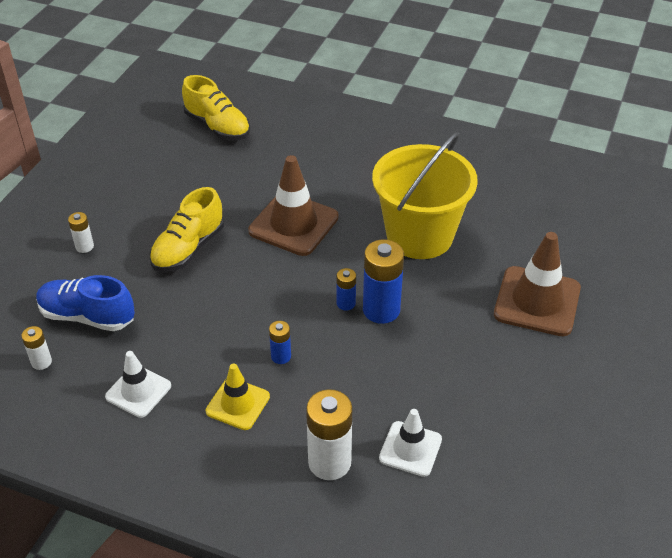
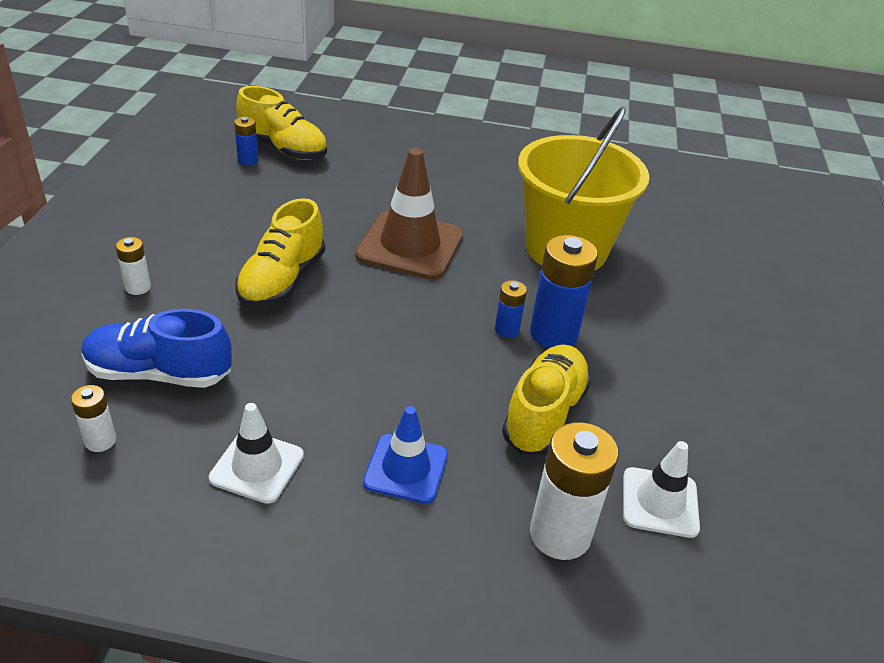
camera: 15 degrees left, 5 degrees down
(238, 404) = (406, 469): yellow traffic cone -> blue traffic cone
(281, 356) = (445, 401): blue battery -> blue battery (248, 160)
(350, 374) = (544, 414): none -> yellow shoe
(537, 301) = (732, 310): brown traffic cone -> none

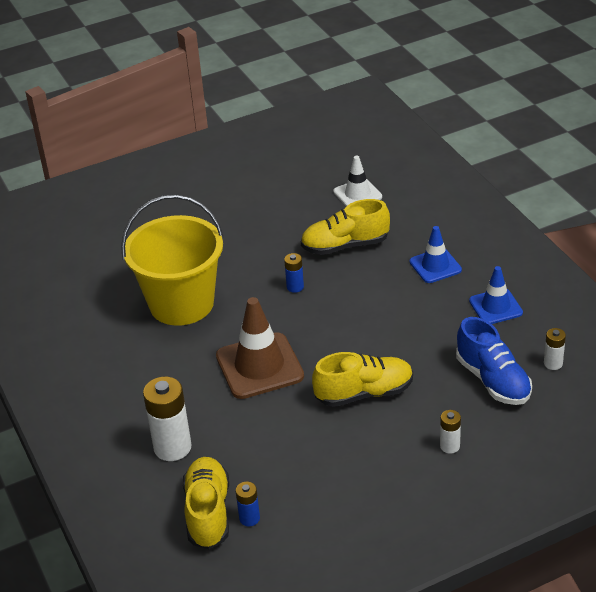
camera: 120 degrees left, 0 degrees up
(257, 467) = (495, 307): white traffic cone -> blue traffic cone
(553, 334) = (277, 270): blue battery -> none
(560, 534) = (411, 211): white battery -> white battery (172, 447)

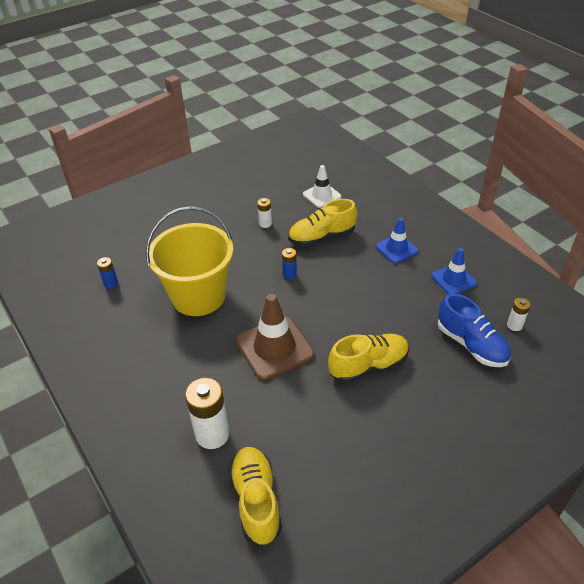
camera: 10 degrees left, 5 degrees up
(249, 518) = (295, 503): blue battery -> blue battery (111, 284)
(449, 446) = (454, 410): white battery -> white battery (265, 224)

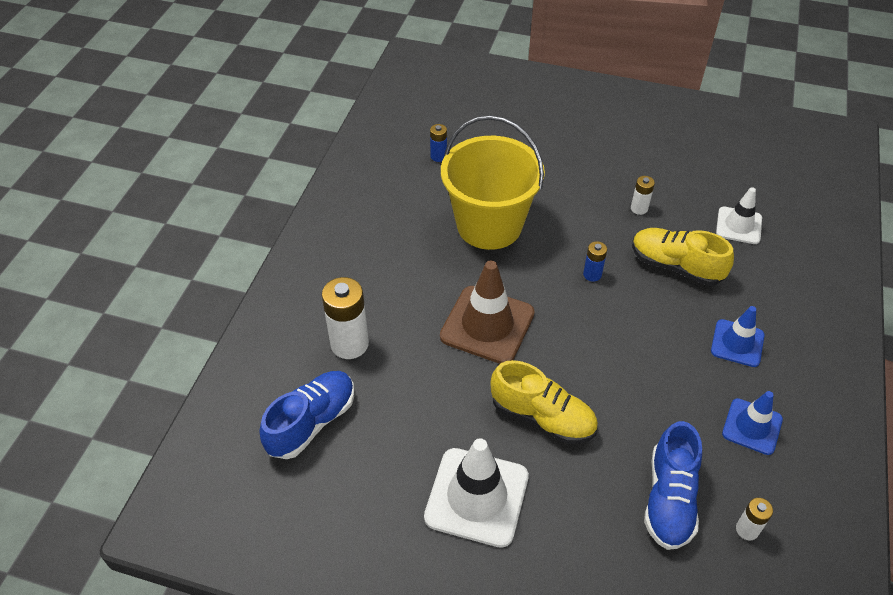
camera: 50 degrees right, 5 degrees up
(256, 501) = (312, 422): yellow shoe -> blue shoe
(397, 438) = (477, 497): none -> white traffic cone

